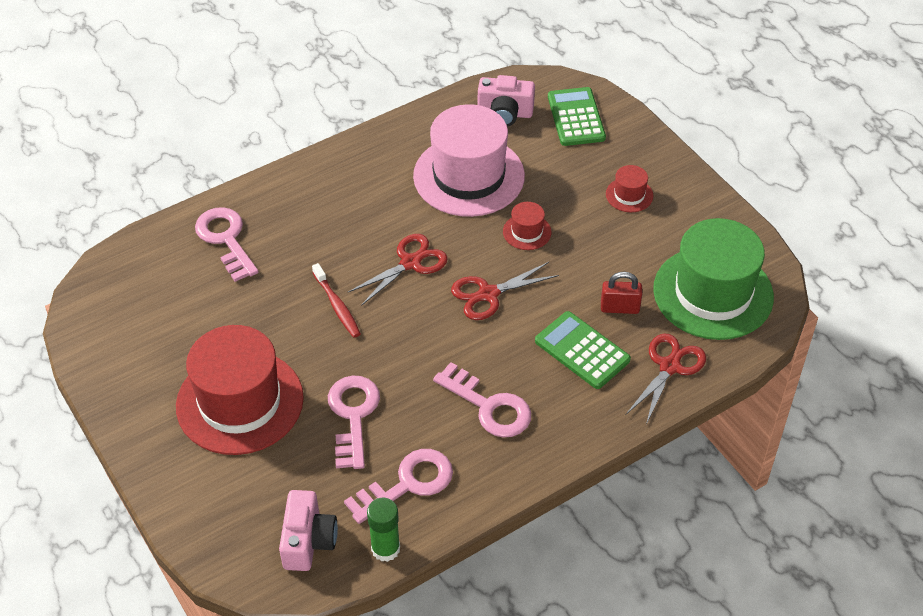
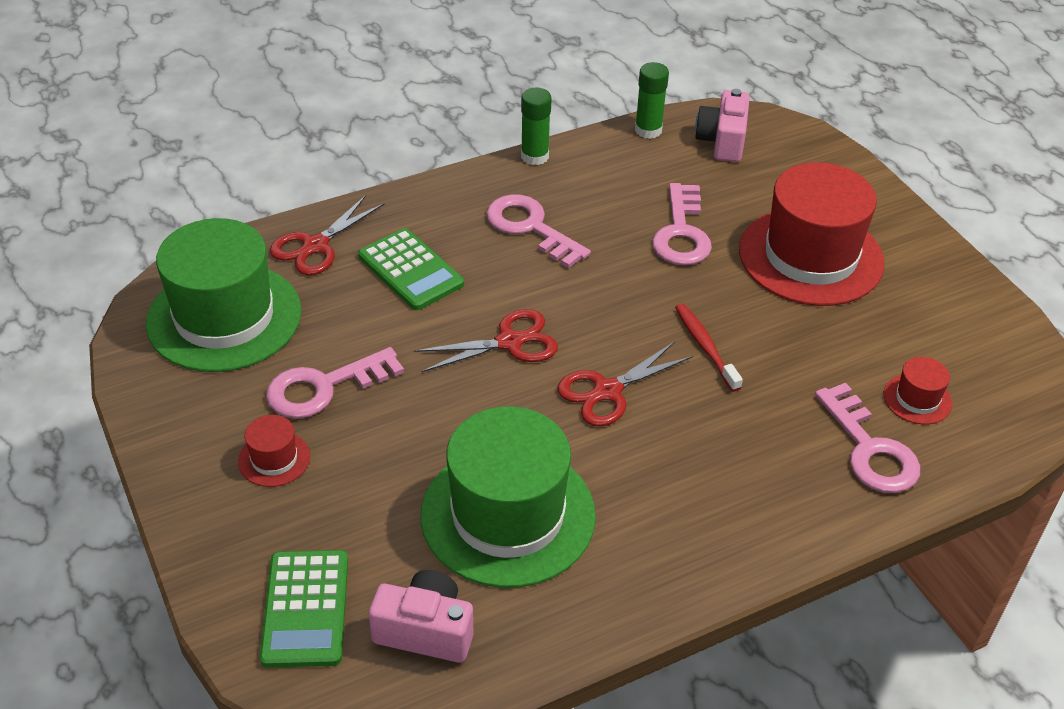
camera: 175 degrees left, 5 degrees down
(408, 483) = (624, 173): pink key -> pink key (323, 387)
(469, 176) = (508, 515): pink hat -> green hat
(498, 496) = (534, 156): none -> green glue stick
(527, 232) = (440, 418): red hat -> red hat (917, 399)
(619, 308) = (348, 311): red padlock -> none

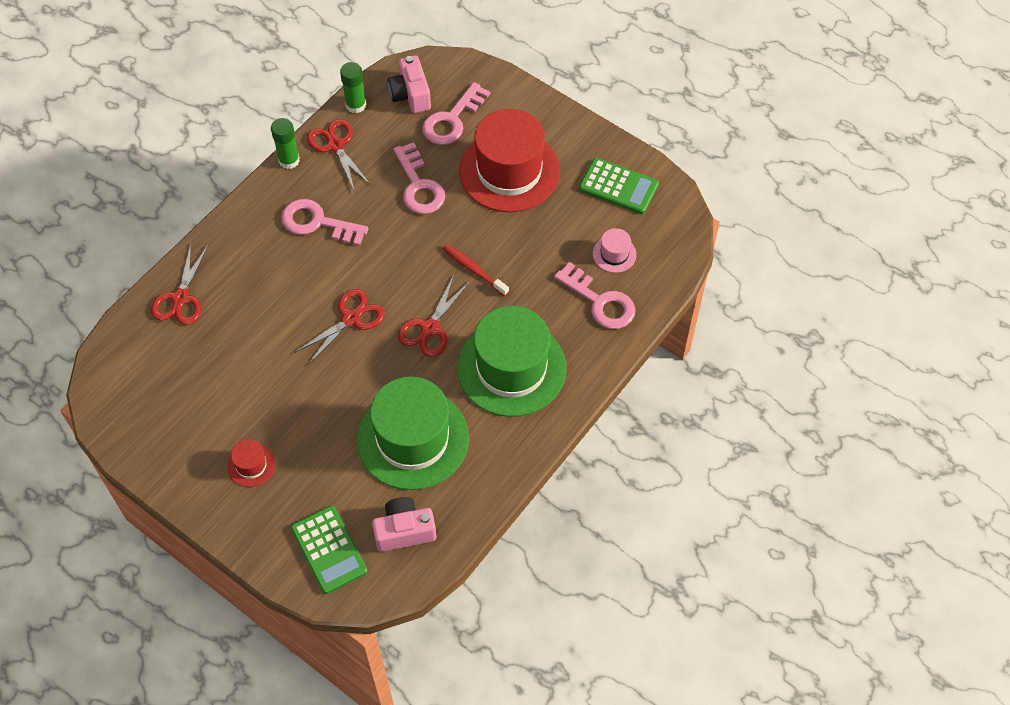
camera: 25 degrees left, 15 degrees up
(224, 317) = (154, 379): green hat -> green hat (511, 368)
(323, 387) = (252, 403): pink key -> pink key (452, 120)
(410, 270) = (256, 291): green calculator -> green calculator (618, 186)
(600, 160) = (335, 146): none -> red scissors
(917, 399) = (614, 254): red hat -> pink hat

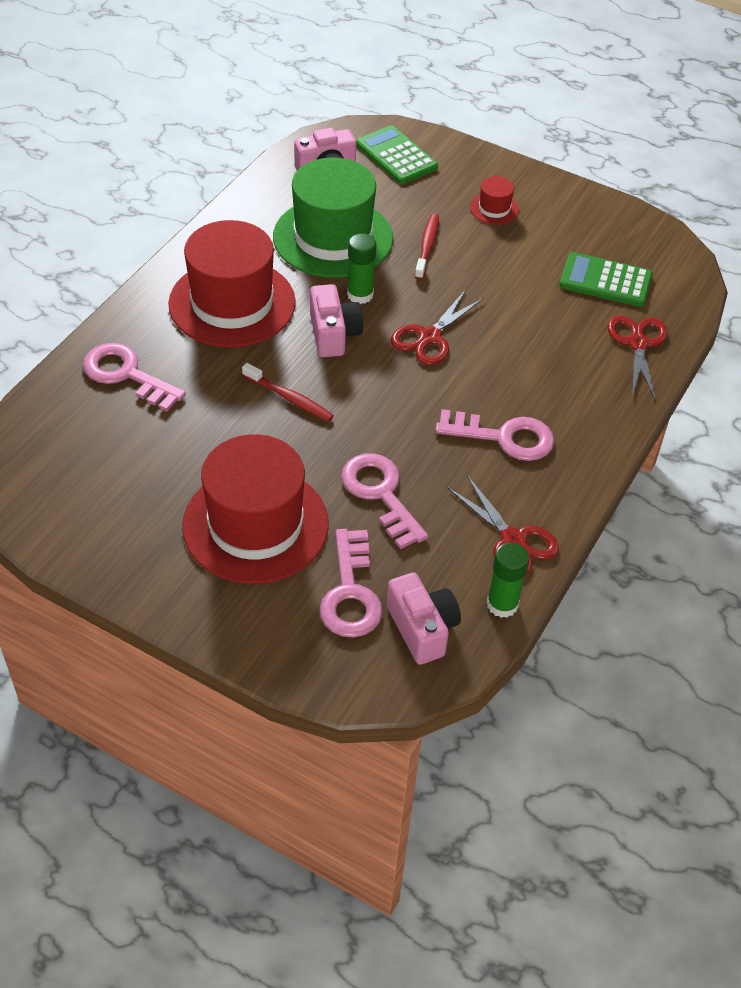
camera: 170 degrees right, 10 degrees down
(289, 160) = (571, 514): green glue stick -> green glue stick (360, 295)
(328, 420) = (427, 247): none -> red toothbrush
(430, 328) = (333, 334): red scissors -> pink camera
(452, 120) = (350, 593): pink key -> pink key turned 150 degrees clockwise
(511, 368) = (232, 303): green hat -> red hat
(614, 254) = (106, 429): pink hat -> none
(618, 186) = (96, 515): green calculator -> green calculator (605, 281)

